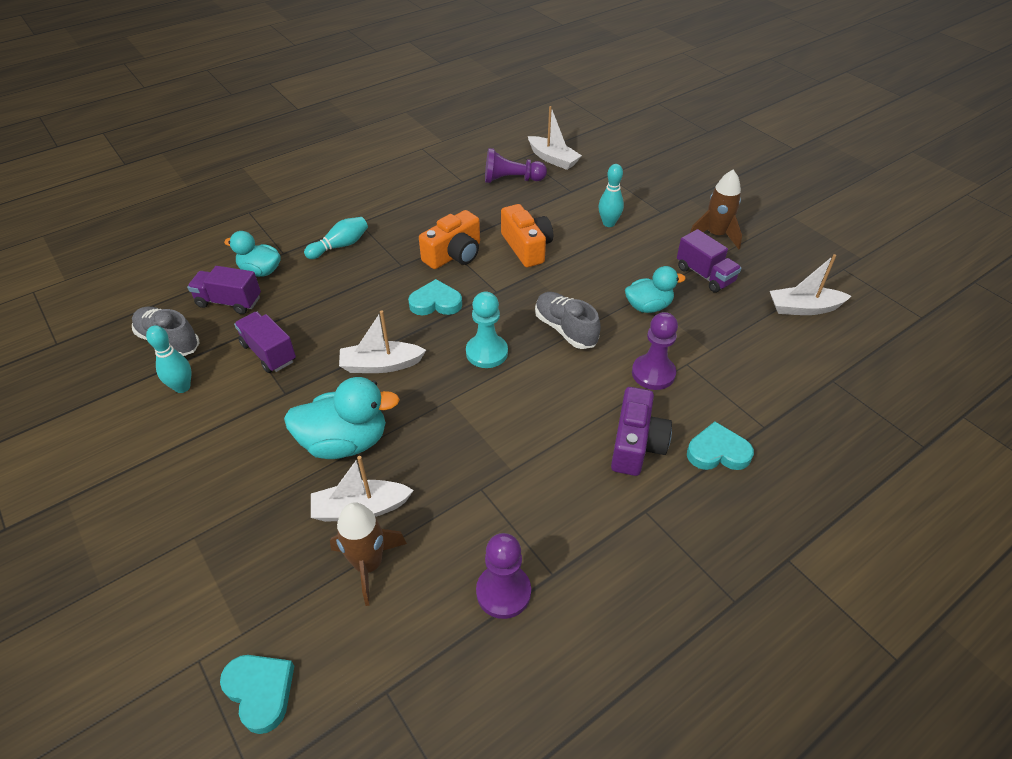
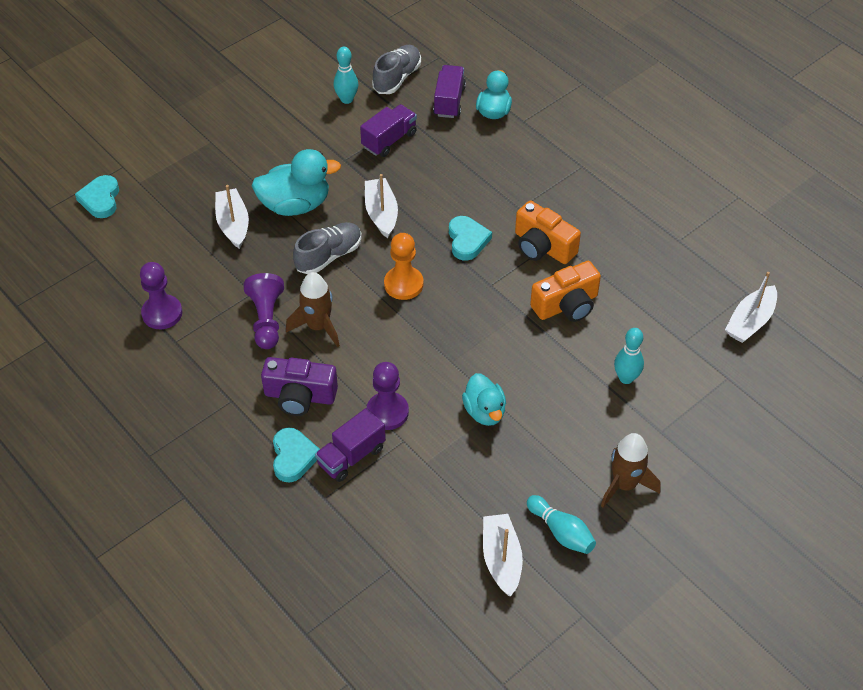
camera: 85 degrees right, 5 degrees up
(260, 691) = (100, 199): turquoise heart -> turquoise heart turned 135 degrees clockwise
(340, 246) = (541, 158): turquoise bowling pin -> turquoise bowling pin (561, 532)
(345, 442) = (295, 205): turquoise duck -> turquoise duck turned 90 degrees counterclockwise
(368, 564) = (186, 236): brown rocket -> brown rocket (318, 326)
(486, 352) = (403, 284): turquoise pawn -> orange pawn
(511, 180) = (693, 284): purple pawn -> purple pawn (266, 319)
(565, 329) = (441, 342): grey shoe -> grey shoe (329, 256)
(704, 275) = (546, 467): purple truck -> purple truck (351, 456)

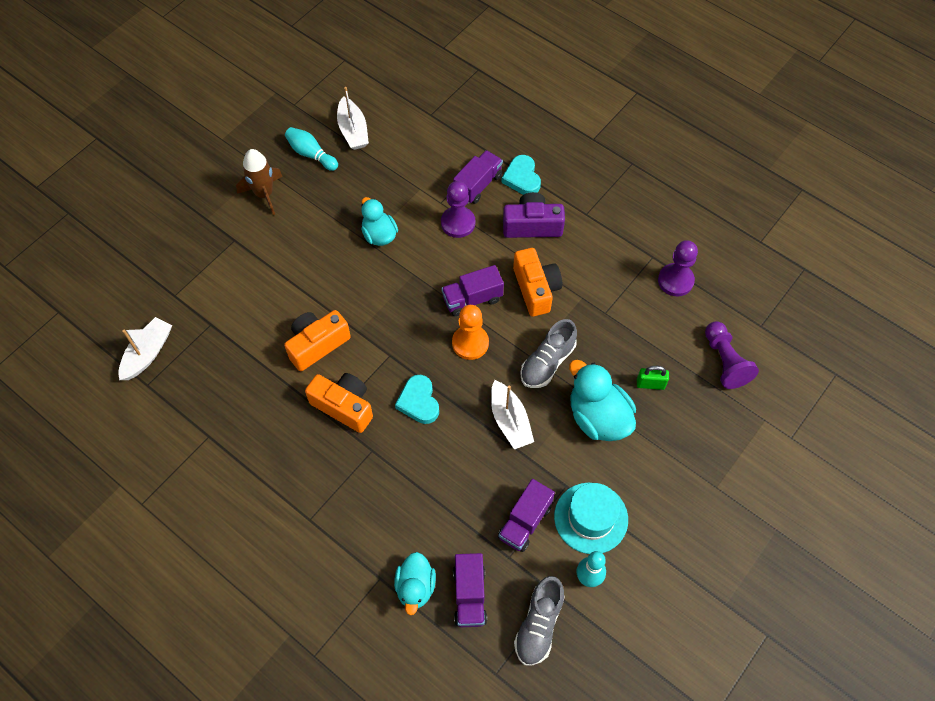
camera: 170 degrees right, 10 degrees up
(100, 199) = (791, 392): turquoise heart -> none
(233, 224) = (650, 384): white boat -> green padlock
(266, 319) = (583, 289): purple pawn -> purple pawn (724, 361)
(295, 205) = (598, 417): turquoise duck -> turquoise duck turned 75 degrees clockwise
(318, 326) = (536, 289): brown rocket -> orange camera
(330, 135) = (591, 518): none -> turquoise hat
(391, 326) = (472, 299): none -> purple truck
(626, 378) = (262, 281): turquoise bowling pin -> none

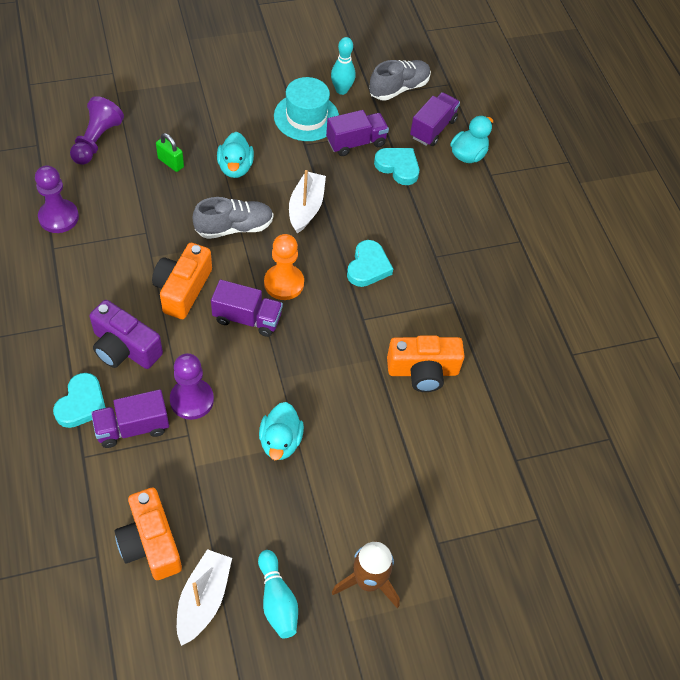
camera: 150 degrees left, 5 degrees down
(147, 354) = (595, 470): white boat -> none
(344, 406) = (435, 303): orange camera -> orange camera (150, 543)
(468, 522) = (398, 167): none -> turquoise heart
(598, 417) = (235, 168): turquoise duck -> turquoise duck, size x0.65

